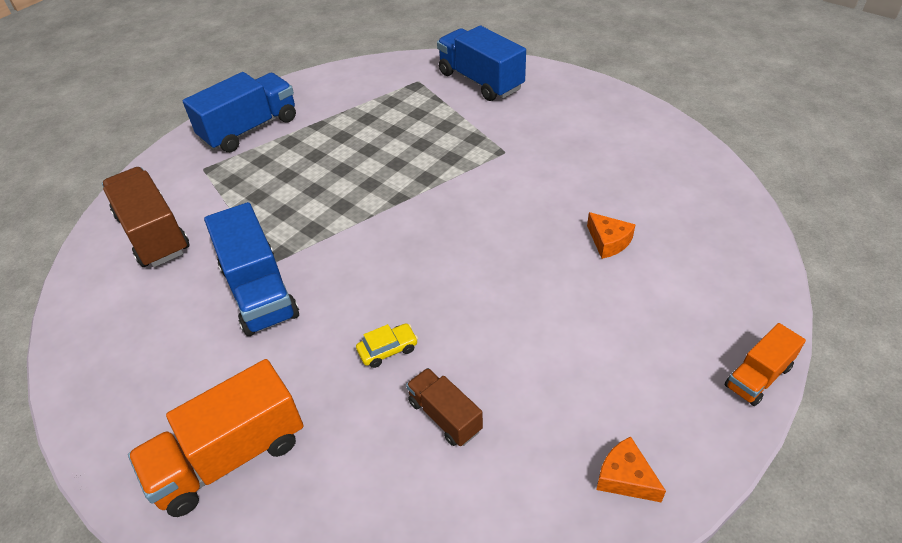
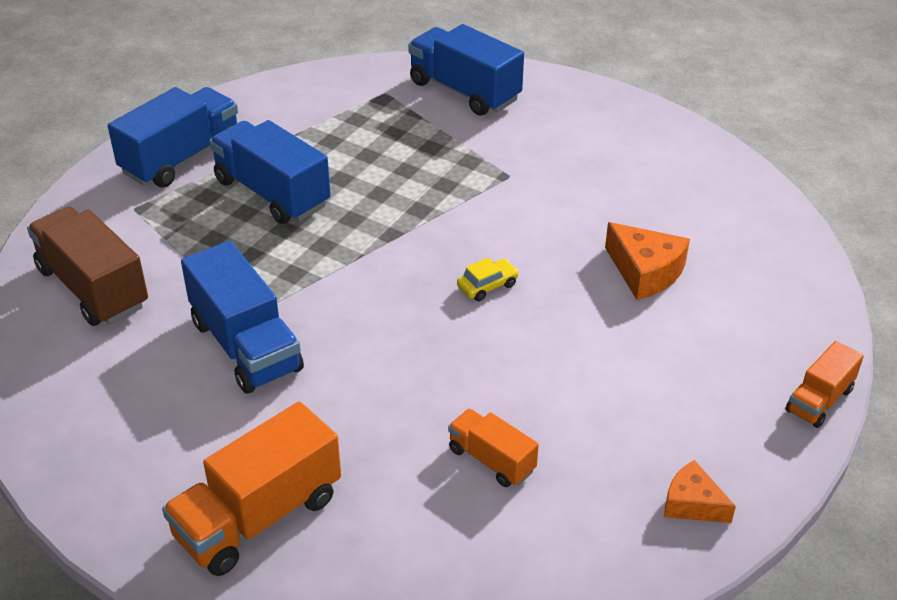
camera: 10 degrees left, 5 degrees down
(312, 160) = (272, 193): none -> blue truck
(388, 350) = (414, 398): yellow car -> yellow car (487, 286)
(445, 416) = (491, 460): brown truck -> orange truck
(608, 242) = (645, 272): orange cheese -> orange cheese, size x1.52

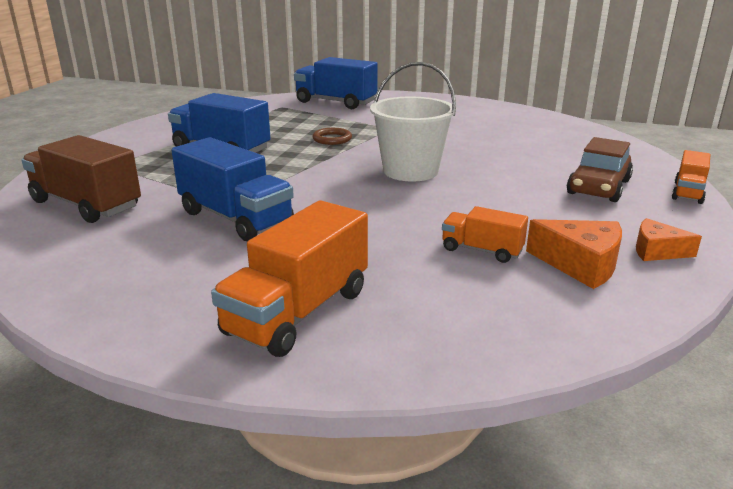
camera: 15 degrees left, 15 degrees down
(181, 158) = (142, 142): blue truck -> none
(420, 191) = (332, 139): none -> brown ring
(487, 286) = (410, 171): yellow car -> white bucket
(645, 272) = (515, 154): orange cheese -> orange cheese (580, 264)
(708, 366) = (598, 187): none -> brown car

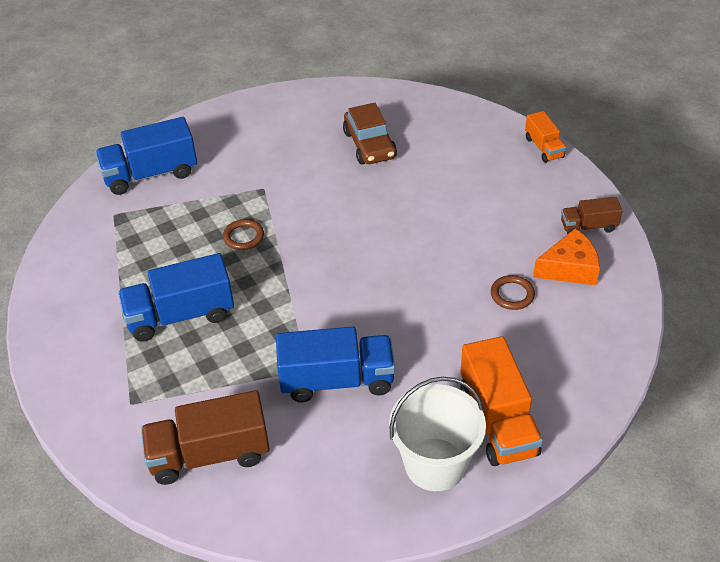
camera: 45 degrees left, 20 degrees up
(410, 171) = (363, 240): white bucket -> white bucket (435, 464)
(481, 250) = (512, 294): orange truck -> brown ring
(598, 187) = (494, 176): brown car -> brown car (369, 145)
(657, 251) = (588, 226): orange cheese -> brown truck

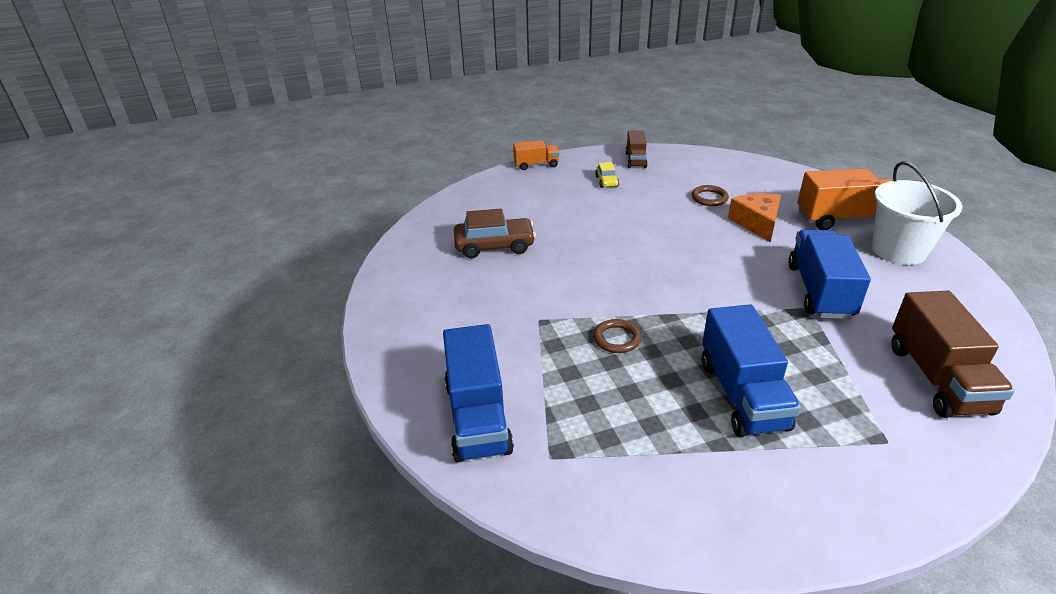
camera: 80 degrees left, 10 degrees down
(524, 206) = (606, 181): none -> yellow car
(569, 268) = (681, 173): orange cheese -> orange cheese (757, 223)

